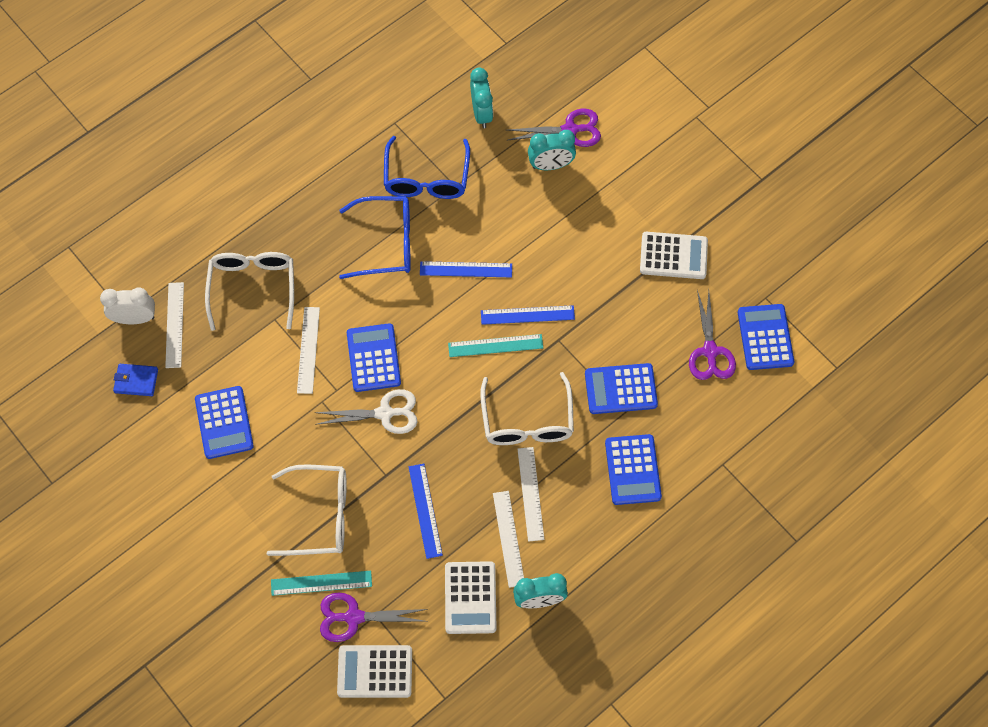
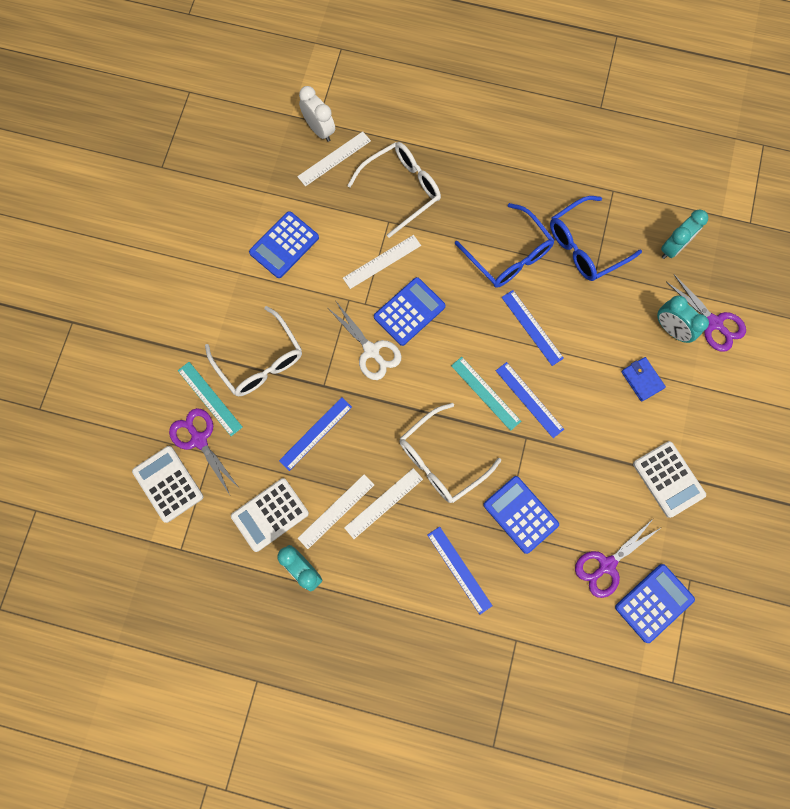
camera: 55 degrees right, 10 degrees up
(136, 381) = (273, 165): blue wallet -> blue wallet (642, 380)
(632, 470) = (459, 570): blue calculator -> blue ruler

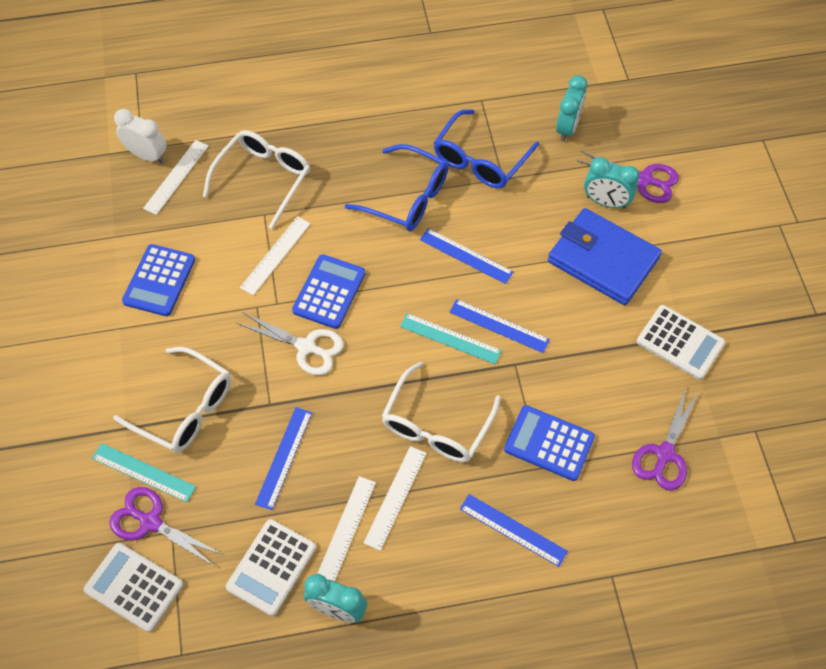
camera: 25 degrees left, 15 degrees down
(642, 380) = (603, 260): blue wallet -> blue wallet, size x2.19
(654, 603) = (732, 470): blue calculator -> none

